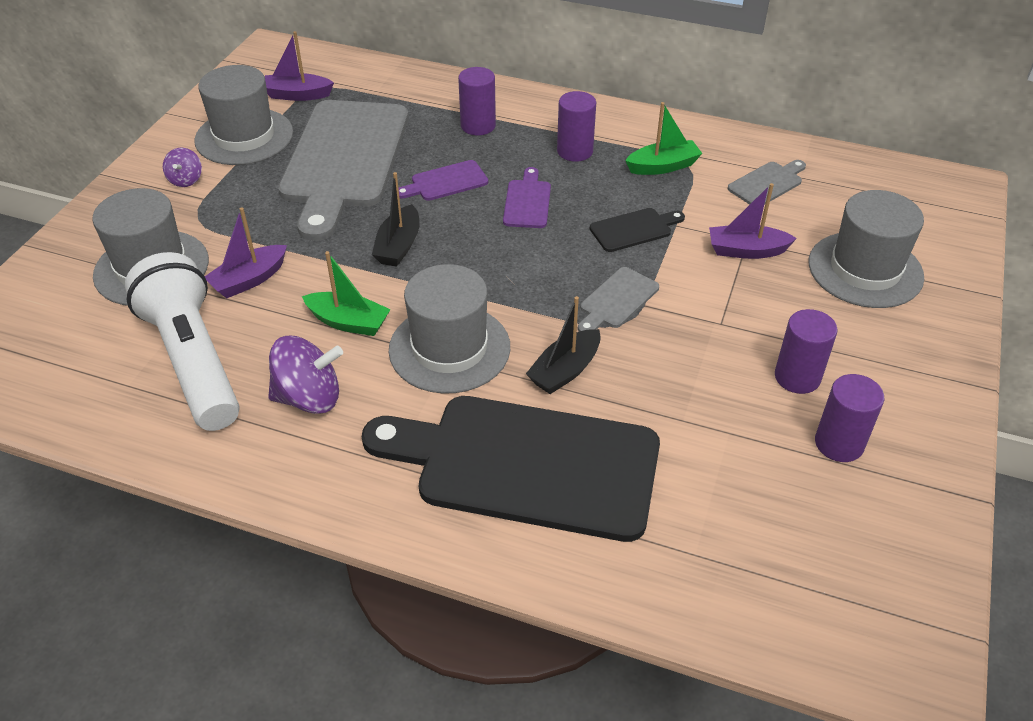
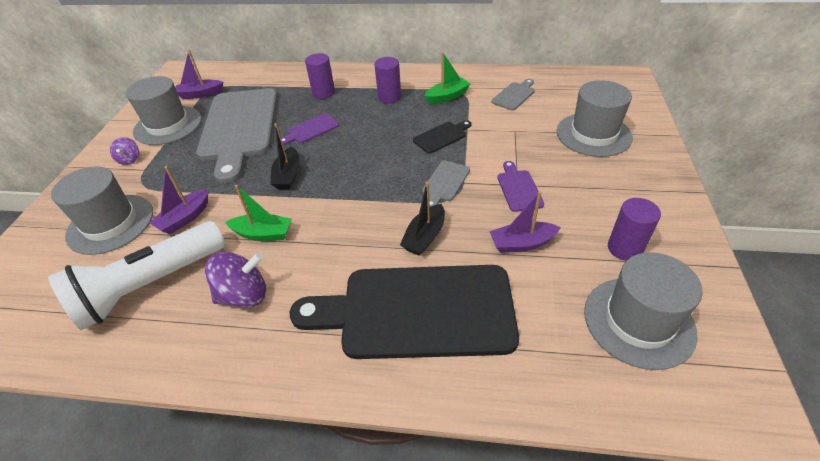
camera: 10 degrees left, 0 degrees up
(193, 361) = (150, 285): white flashlight -> white flashlight turned 90 degrees counterclockwise
(449, 348) = (340, 238): grey hat -> grey hat (638, 321)
(527, 201) = (368, 132): purple cutting board -> purple cutting board (518, 188)
(746, 250) = (516, 136): purple boat -> purple boat (521, 243)
(797, 377) = (579, 209): purple cylinder -> none

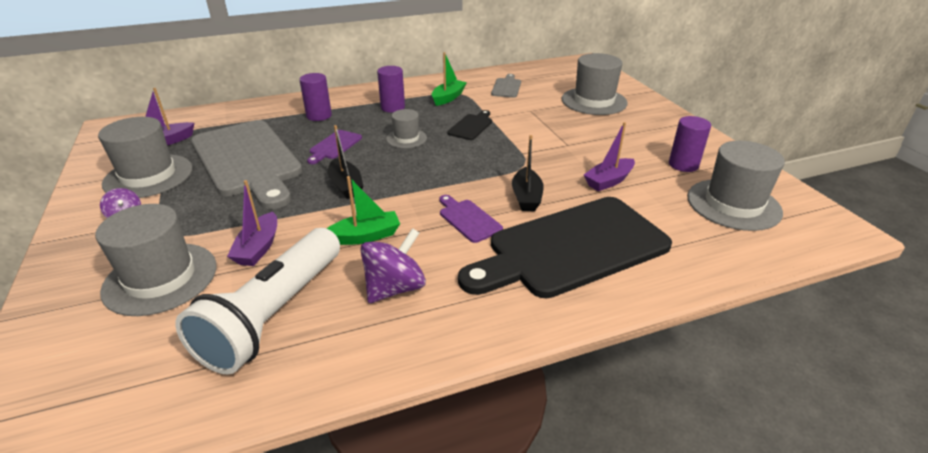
camera: 30 degrees left, 10 degrees down
(373, 136) = (406, 138): none -> grey hat
(445, 183) = (506, 157): grey cutting board -> none
(518, 188) = (571, 147): purple cutting board -> purple cutting board (468, 219)

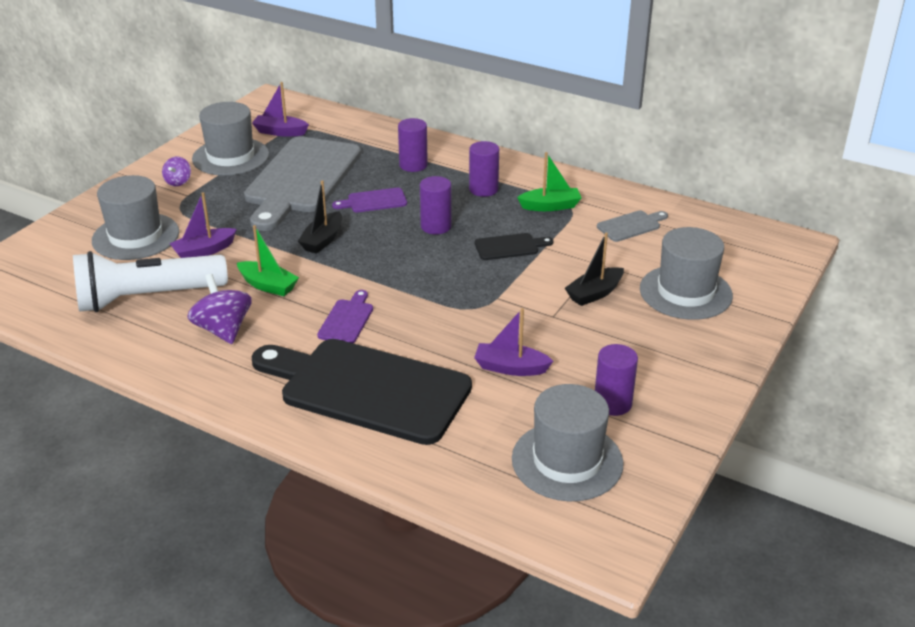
camera: 50 degrees right, 0 degrees up
(395, 288) = (223, 330): purple spinning top -> purple spinning top turned 120 degrees counterclockwise
(406, 138) = (436, 226): grey hat -> purple cylinder
(526, 197) = (419, 333): black boat -> black boat (594, 293)

